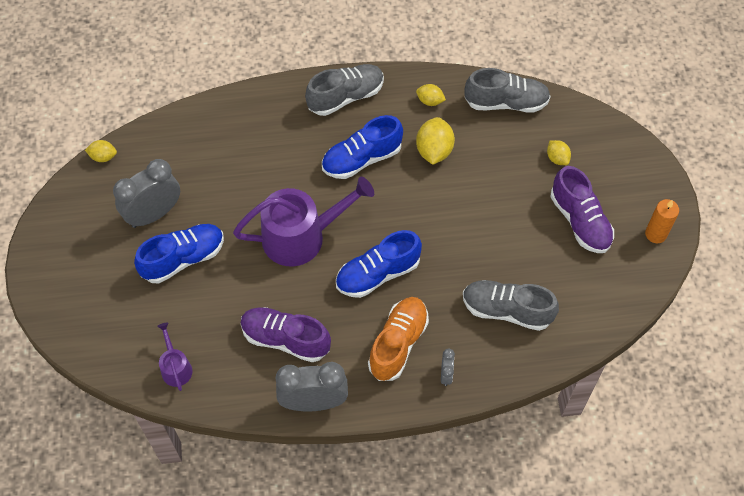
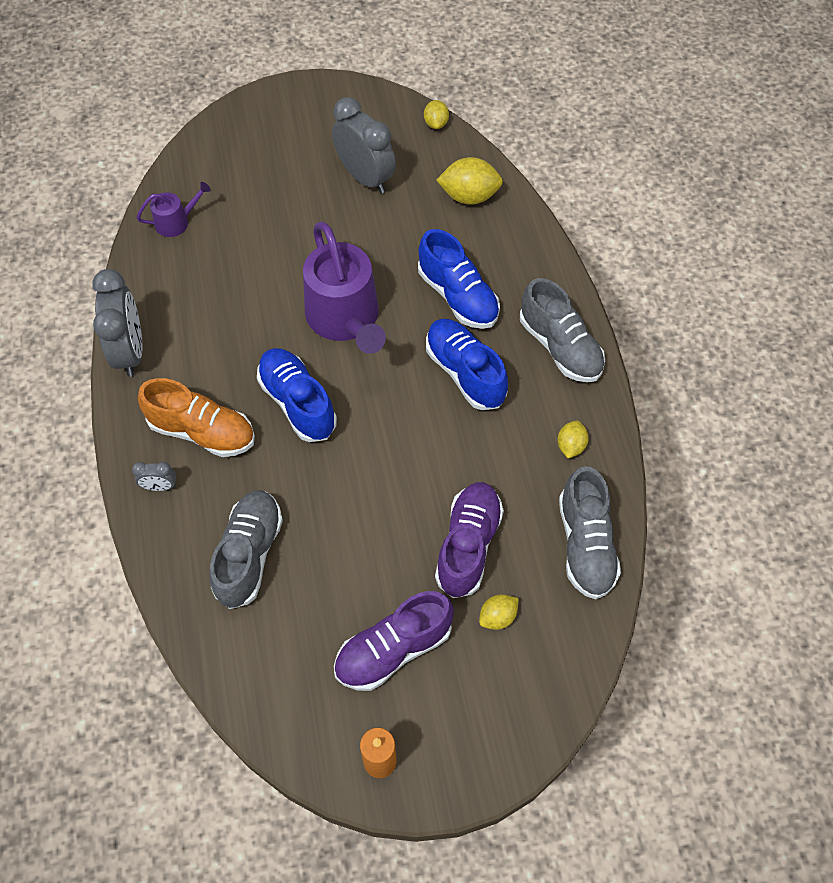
camera: 85 degrees right, 0 degrees up
(183, 259) = (309, 211): blue shoe -> blue shoe (458, 296)
(285, 339) = (209, 317): purple shoe -> purple shoe (468, 545)
(434, 151) = (489, 455): yellow lemon -> yellow lemon (469, 196)

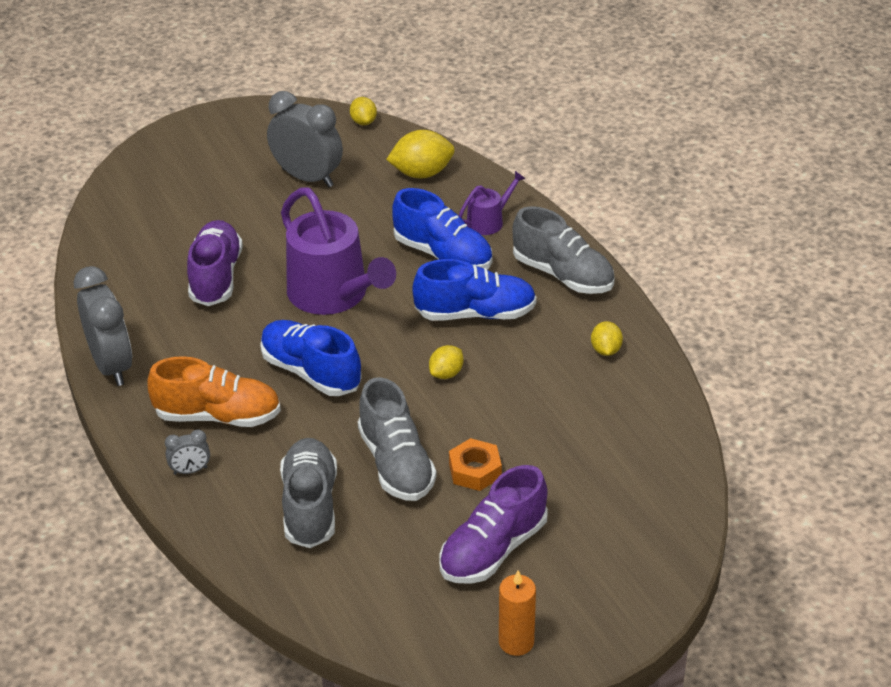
camera: 15 degrees left, 20 degrees down
(176, 222) = (118, 250): purple watering can -> purple watering can (488, 221)
(406, 554) = (475, 470): none -> orange nut
(465, 372) = (475, 314): blue shoe -> blue shoe turned 135 degrees clockwise
(468, 545) = (535, 450): purple shoe -> purple shoe (216, 277)
(497, 617) = (588, 500): yellow lemon -> yellow lemon (446, 374)
(585, 544) = (652, 424): grey shoe -> grey shoe (396, 464)

